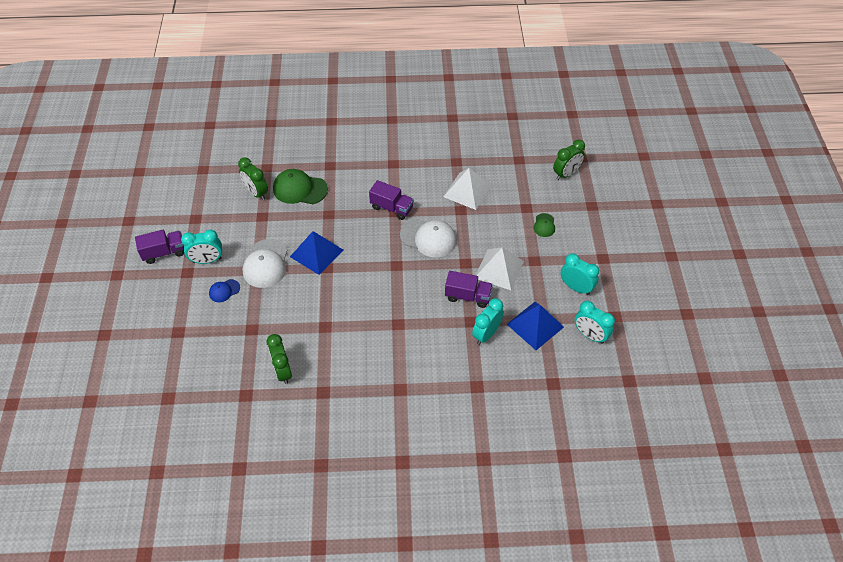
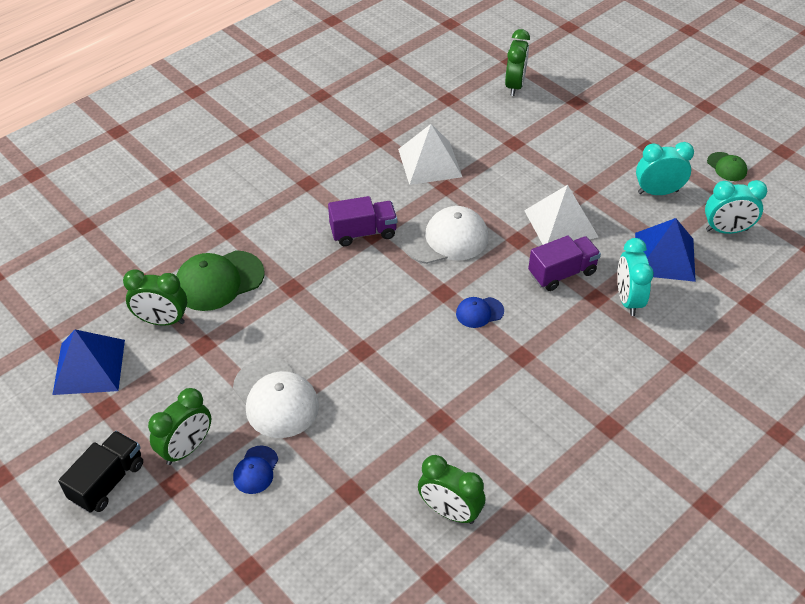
camera: 40 degrees left, 5 degrees down
(164, 252) = (107, 481): purple truck -> black truck
(207, 260) = (186, 448): turquoise clock -> green clock
(316, 253) = (329, 342): blue pyramid -> blue pyramid (89, 367)
(402, 287) = (479, 312): none -> blue cap
(544, 225) = (553, 149): green cap -> green cap (727, 167)

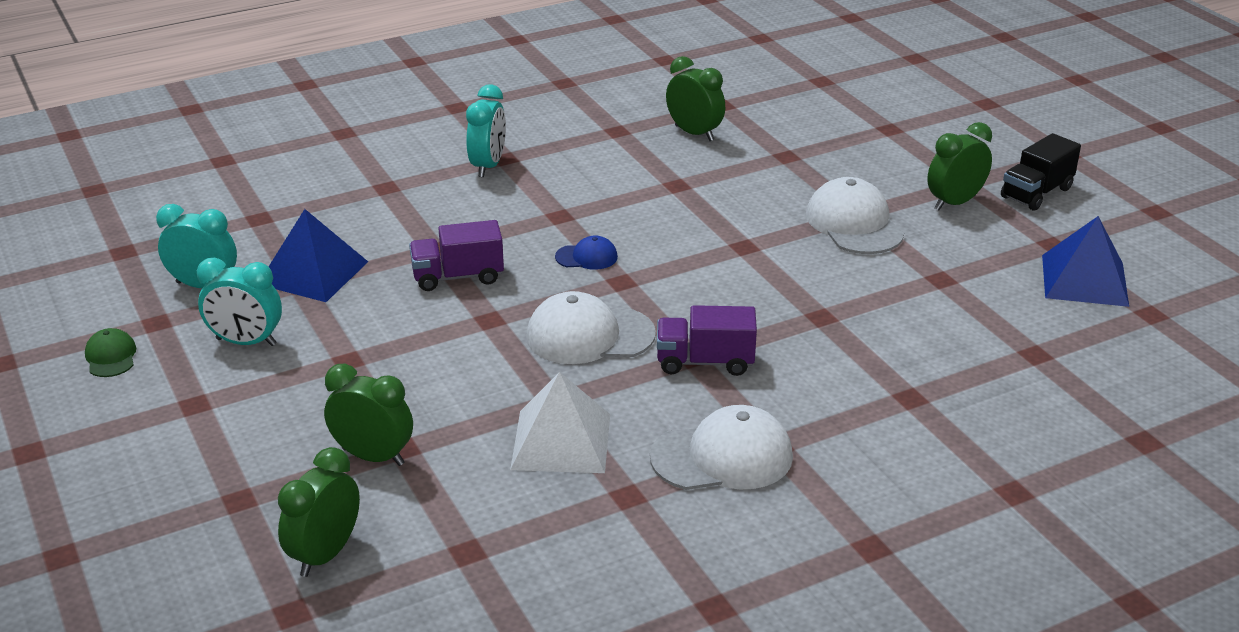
camera: 165 degrees left, 15 degrees down
(162, 321) = (998, 308): green clock -> green clock (373, 456)
(219, 281) = (923, 338): green cap -> none
(255, 470) = (880, 180): blue cap -> none
(336, 170) = (722, 457): none -> white cap
(561, 223) = (416, 328): white pyramid -> none
(628, 300) = (398, 241): turquoise clock -> turquoise clock (488, 166)

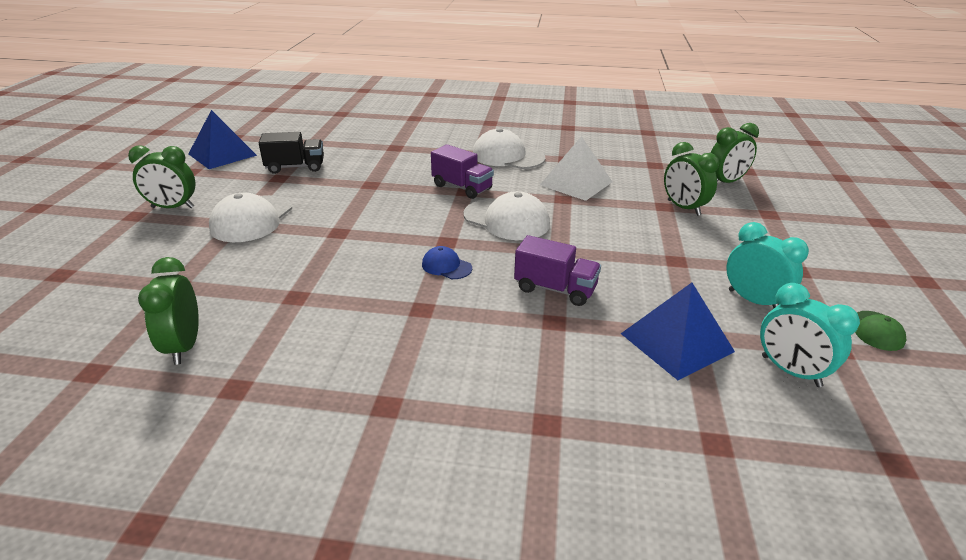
camera: 145 degrees left, 0 degrees up
(488, 166) = (415, 402): turquoise clock -> none
(1036, 193) = (122, 194): black truck -> black truck (295, 167)

